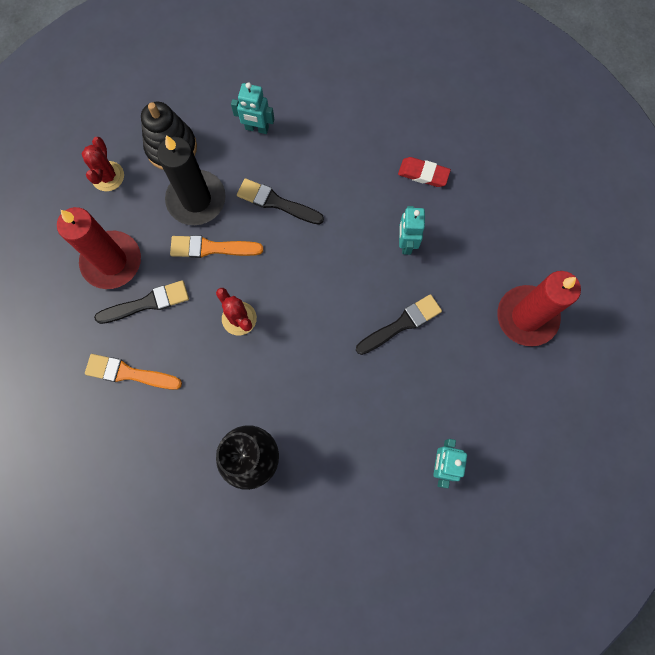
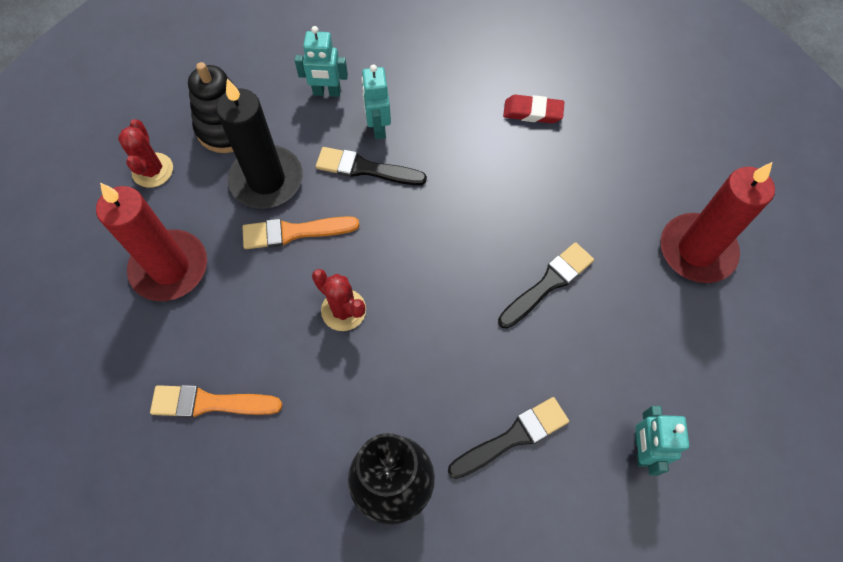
camera: 10 degrees left, 10 degrees down
(147, 303) = (222, 311): black brush -> black brush (513, 437)
(406, 243) = (531, 190): turquoise robot -> turquoise robot (378, 128)

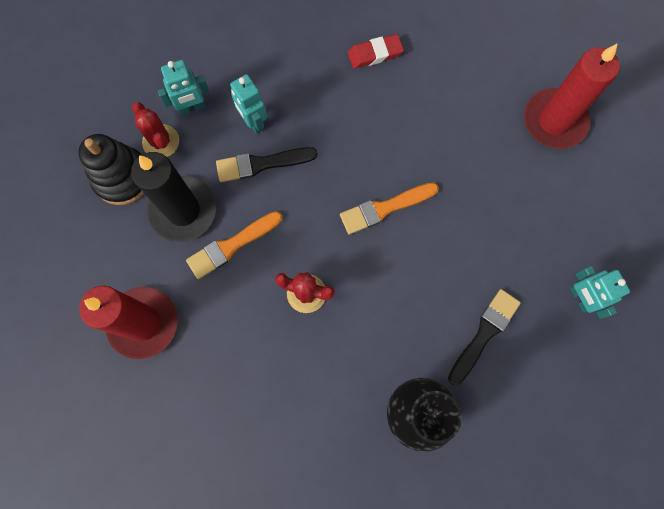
camera: 25 degrees left, 10 degrees up
(153, 170) = (78, 245): red cactus -> red cactus (161, 141)
(210, 403) = (240, 417): orange brush -> orange brush (385, 208)
(548, 284) = (455, 199): black brush -> none

